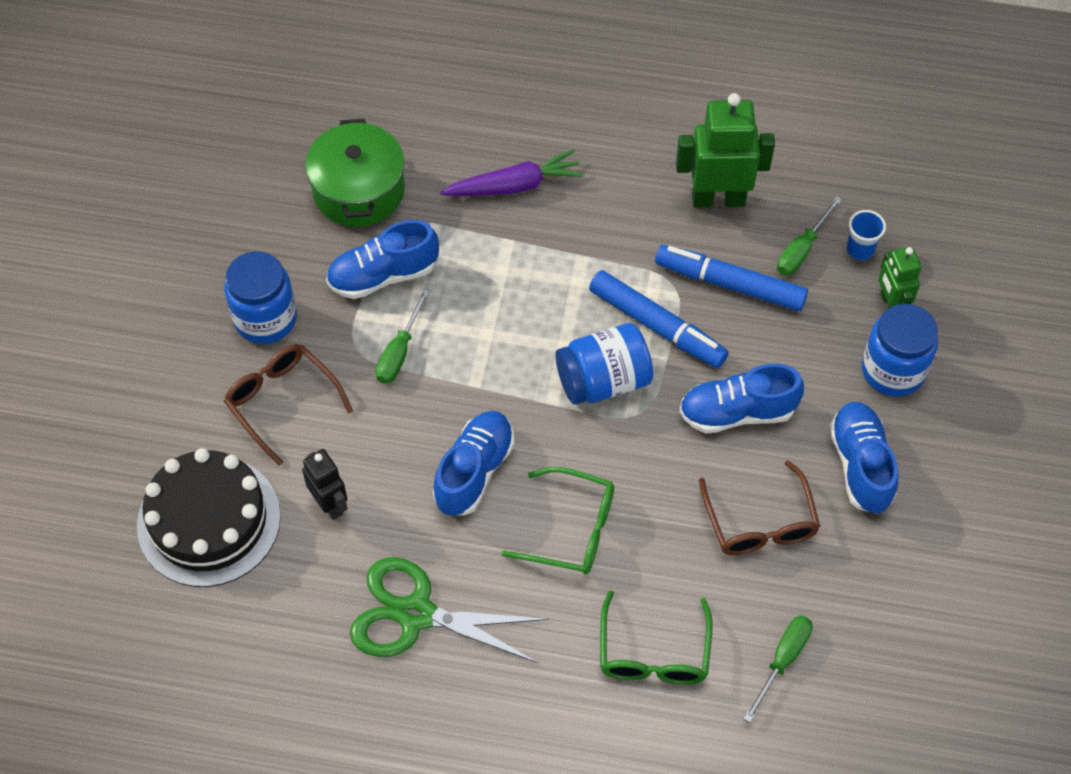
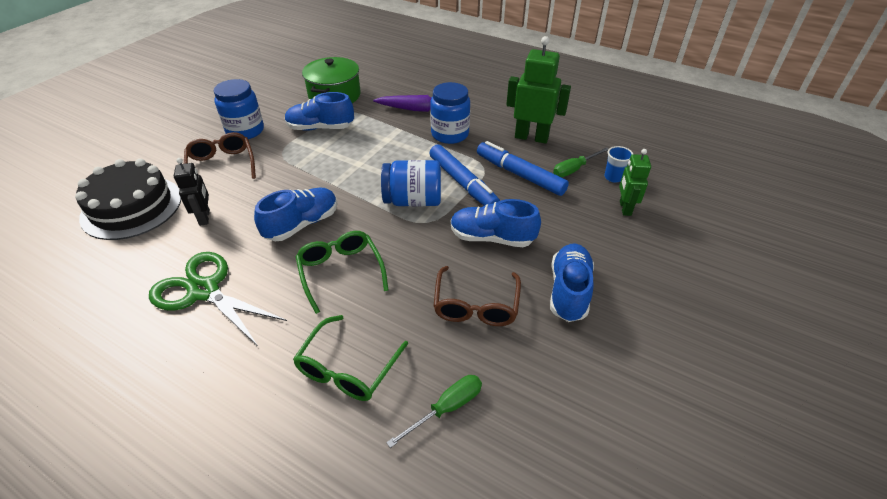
camera: 20 degrees right, 15 degrees down
(399, 352) = (303, 160): green screwdriver -> none
(571, 529) = (340, 272): green glasses -> green glasses turned 150 degrees counterclockwise
(893, 370) = (614, 242): blue jar -> blue jar (450, 134)

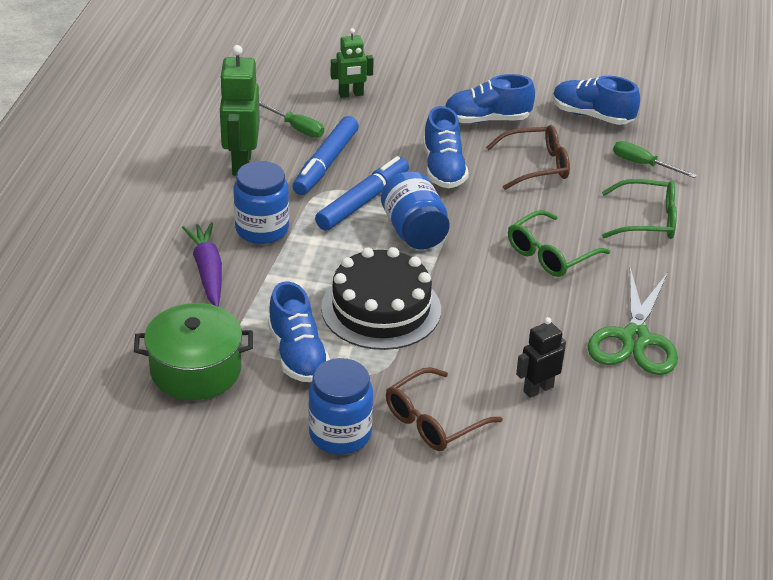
camera: 110 degrees left, 5 degrees down
(132, 207) = (561, 469): black cake -> black cake (381, 309)
(302, 224) = (501, 303): blue shoe -> blue shoe (592, 115)
(613, 177) = (300, 102): blue cup -> none

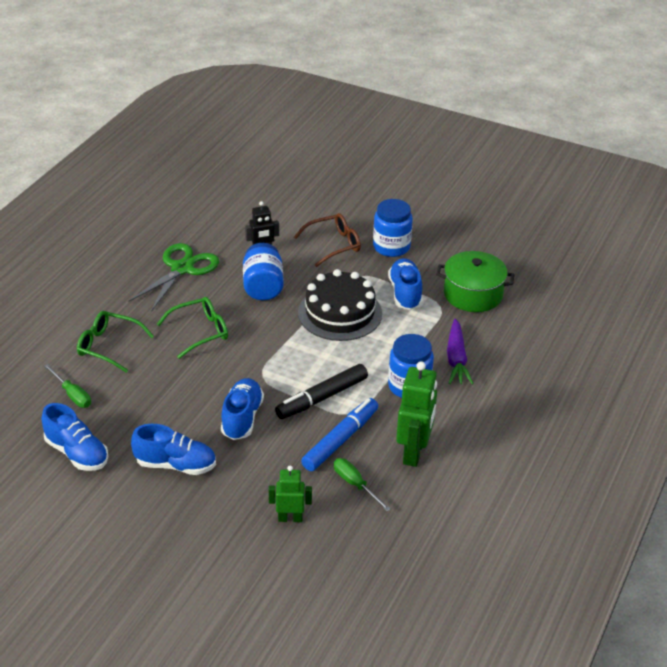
camera: 165 degrees left, 0 degrees up
(363, 201) = (322, 398): blue marker -> black marker
(414, 231) = (292, 366): blue jar -> blue jar (263, 286)
(536, 166) = (162, 408): brown glasses -> none

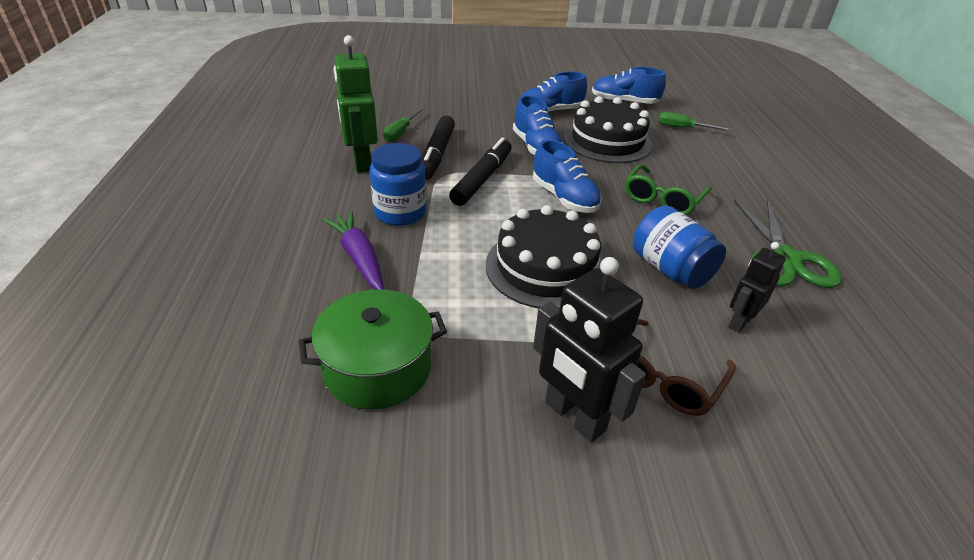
camera: 150 degrees right, 0 degrees up
(109, 346) = (717, 164): green glasses -> none
(167, 404) = (607, 141): none -> black cake
(290, 518) = (436, 106): green robot -> none
(340, 440) = (436, 155): blue marker -> black marker
(355, 484) = (401, 132): green screwdriver -> green screwdriver turned 90 degrees clockwise
(391, 247) = (574, 416): blue jar -> black robot
(405, 293) = (484, 329): blue shoe -> blue shoe (564, 198)

